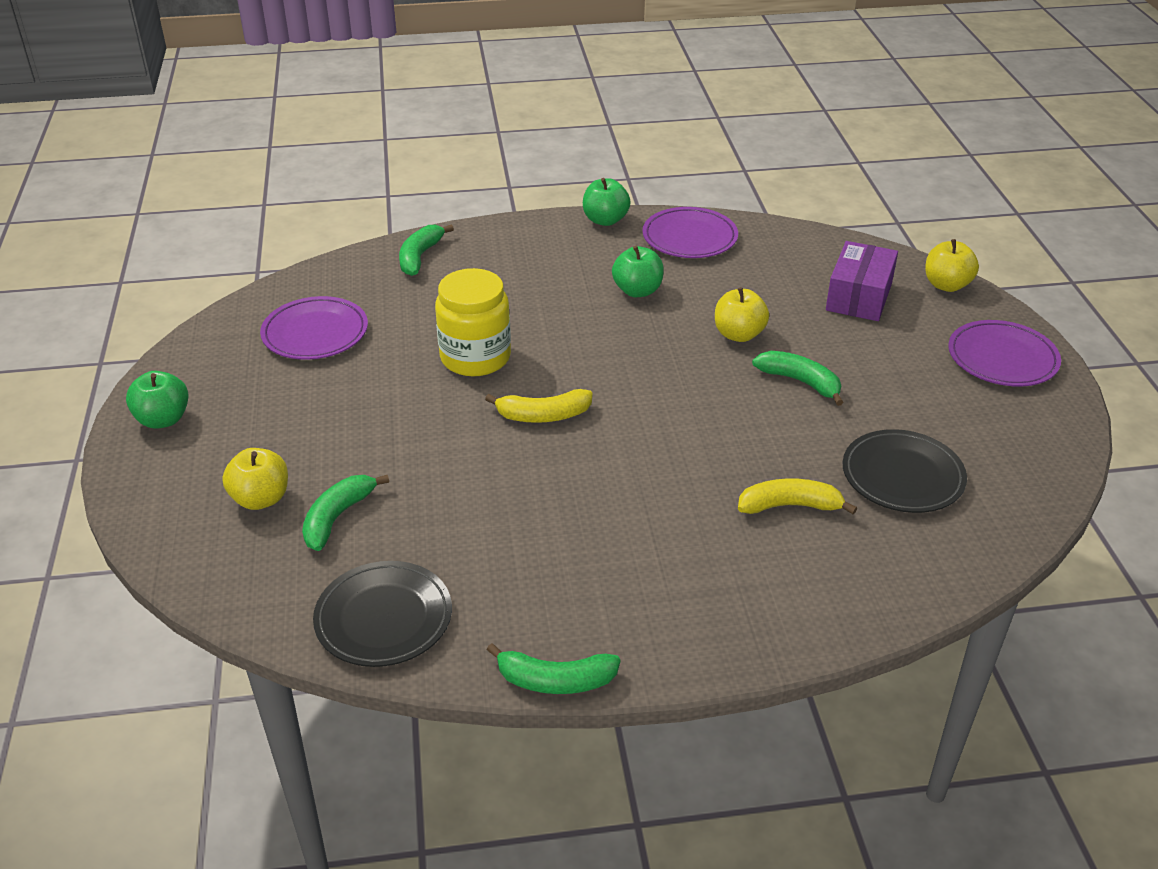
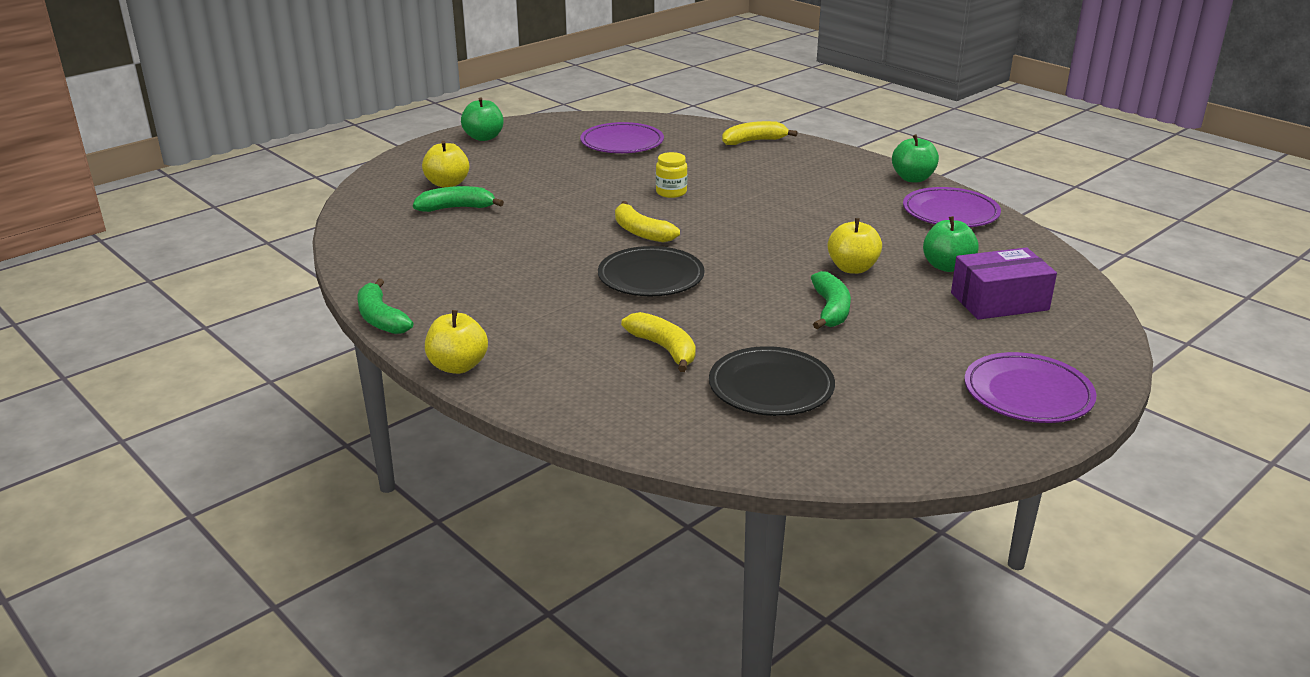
camera: 55 degrees right, 10 degrees down
(384, 618) = (383, 250): black plate -> black plate (651, 277)
(420, 257) = (753, 141): green banana -> yellow banana
(475, 357) = (671, 192): yellow jar -> yellow jar, size x0.52
(637, 291) = (842, 216): green apple -> green apple (947, 266)
(946, 285) = (1098, 336): yellow apple -> yellow apple (458, 366)

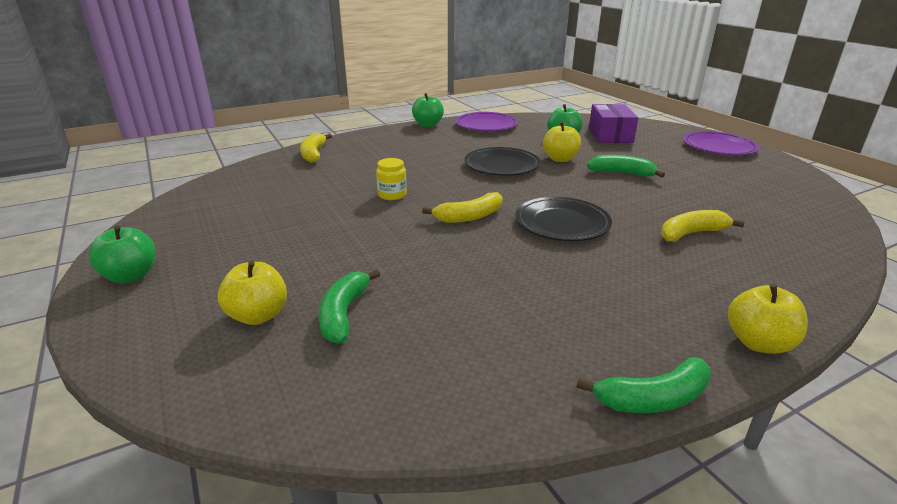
camera: 75 degrees left, 0 degrees up
(622, 143) = (254, 201): purple plate -> none
(771, 387) = (738, 205): black plate -> black plate (501, 165)

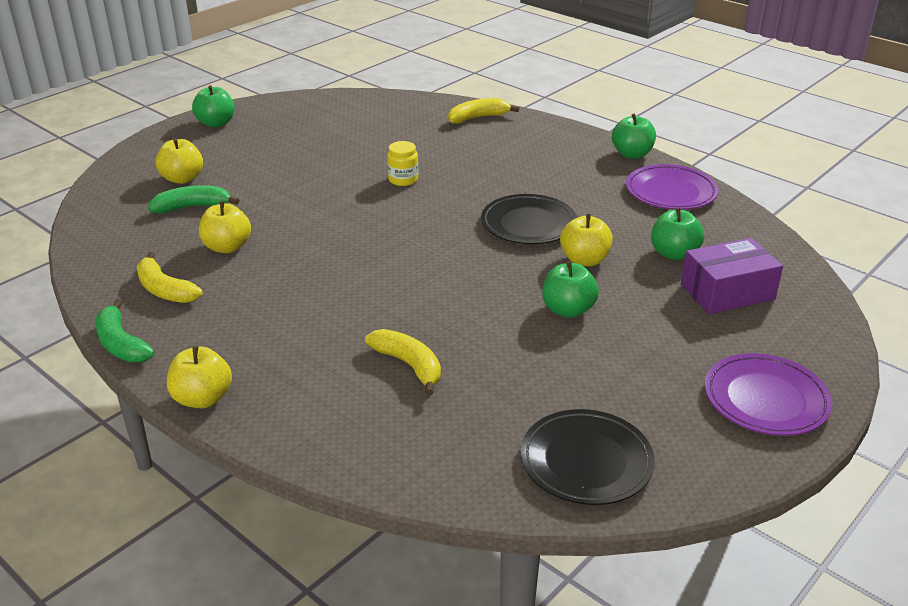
camera: 70 degrees right, 5 degrees up
(458, 298) = (227, 247): none -> yellow apple
(469, 217) = (377, 227): yellow banana -> yellow banana (165, 290)
(562, 223) = (390, 280): black plate -> black plate (586, 461)
(622, 173) = (568, 310): green banana -> green apple

